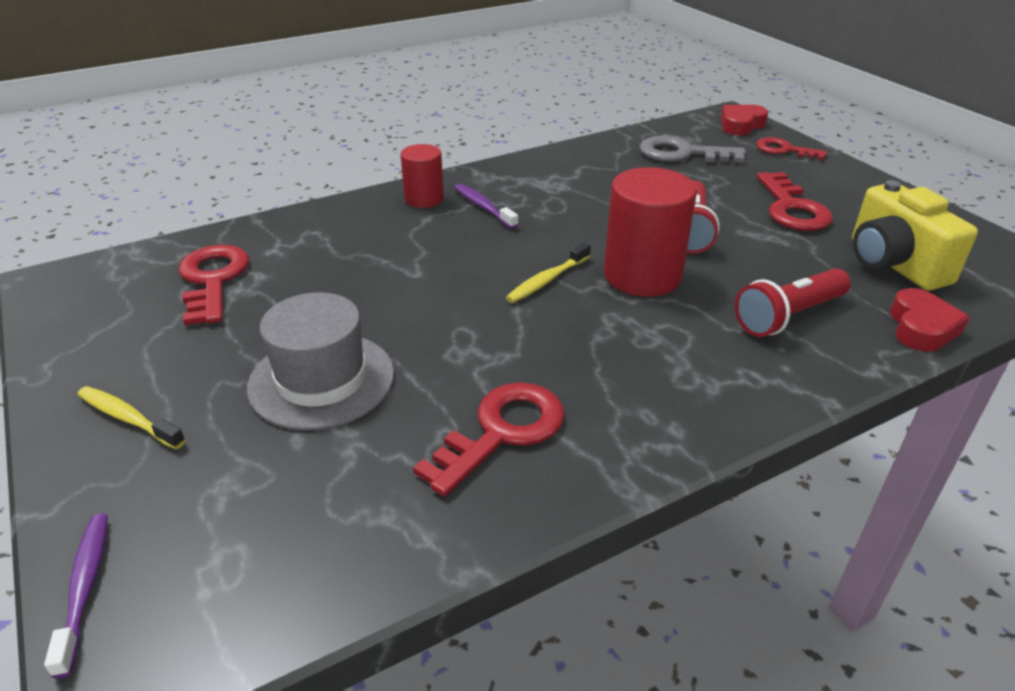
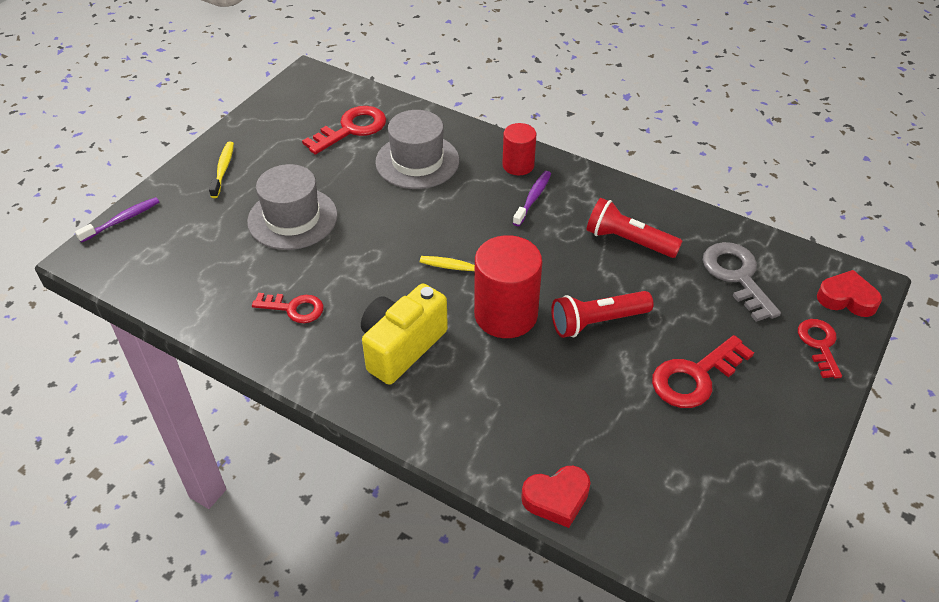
camera: 60 degrees right, 10 degrees up
(338, 253) = (417, 161): none -> grey hat
(502, 432) = (294, 308): red key -> red key, size x0.66
(788, 316) = (512, 412): red flashlight -> red flashlight (628, 241)
(893, 264) = (650, 466): yellow camera -> yellow camera (401, 347)

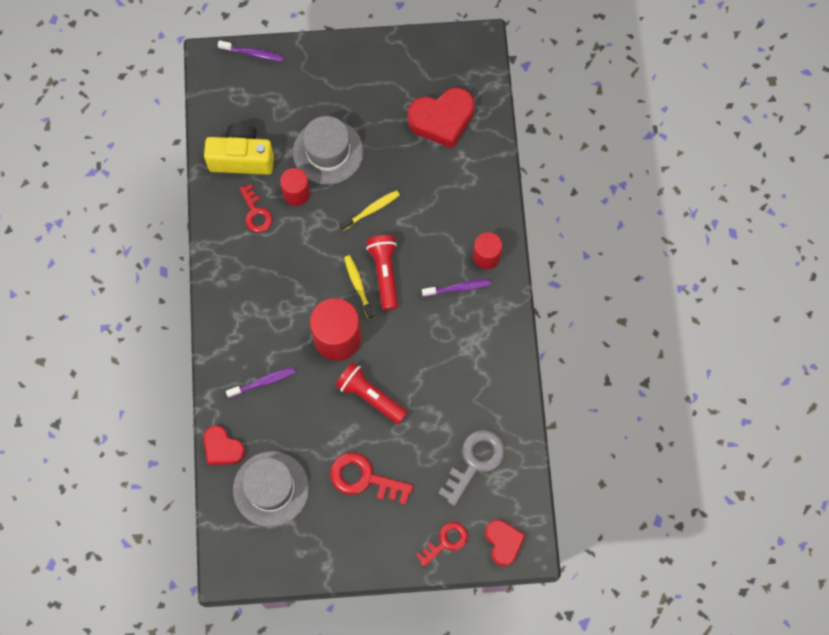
camera: 55 degrees right, 25 degrees up
(223, 169) = (341, 72): yellow toothbrush -> yellow toothbrush (371, 210)
(309, 264) = (296, 193): none -> red cylinder
(351, 129) = (442, 120): red key -> red heart
(401, 347) = (270, 295): yellow camera -> yellow camera (242, 158)
(417, 161) = (440, 188): grey hat -> grey hat (271, 489)
(502, 409) = (263, 382): none -> purple toothbrush
(628, 241) = (460, 374): red flashlight -> red flashlight (385, 273)

